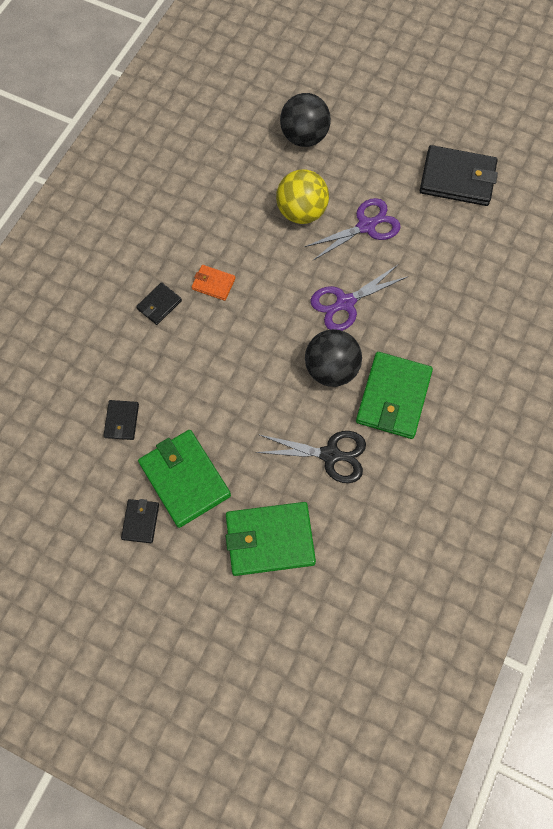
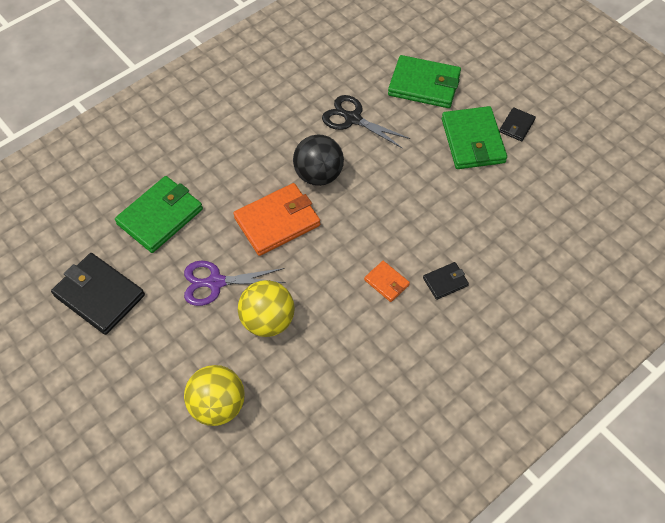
camera: 155 degrees left, 10 degrees down
(122, 421) = (511, 198): black wallet -> none
(304, 137) = (218, 405): black ball -> yellow ball
(345, 303) = (277, 221): purple scissors -> orange wallet
(393, 397) = (281, 139): green wallet -> green wallet (160, 216)

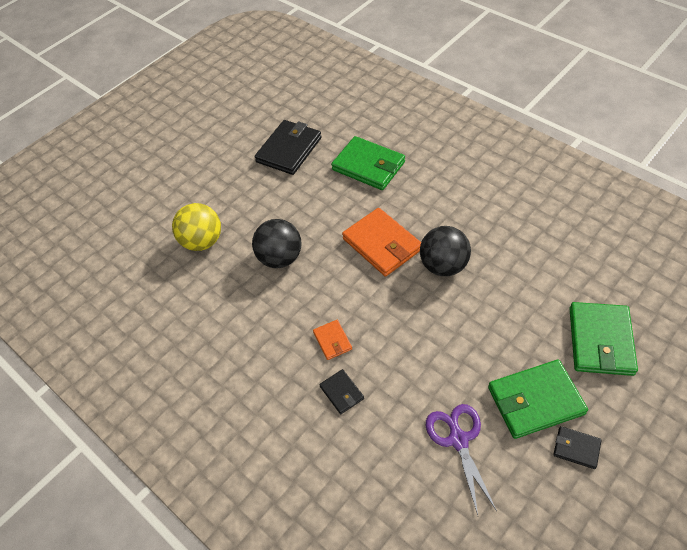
camera: 85 degrees right, 5 degrees down
(215, 282) = (311, 215): purple scissors -> purple scissors (458, 439)
(268, 321) = (280, 258): yellow ball -> black ball
(352, 119) = (524, 281): black scissors -> none
(386, 282) = (332, 341): orange wallet -> orange wallet turned 60 degrees counterclockwise

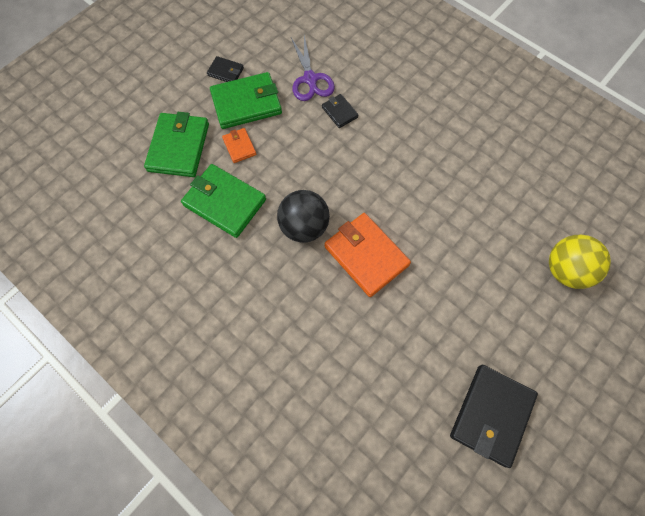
camera: 175 degrees right, 15 degrees up
(280, 258) = (474, 244): black ball -> none
(332, 341) = (411, 156): orange wallet -> orange wallet (239, 146)
(342, 392) = (400, 114): black wallet -> black wallet (339, 112)
(368, 166) = (382, 376): green wallet -> green wallet (224, 202)

